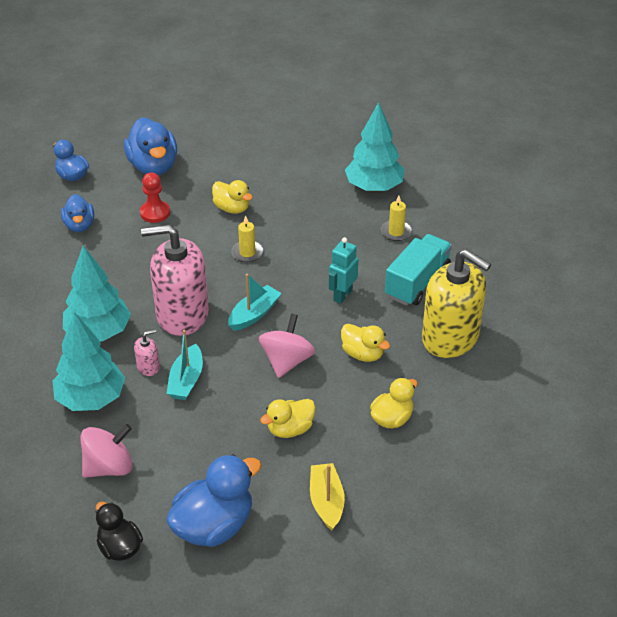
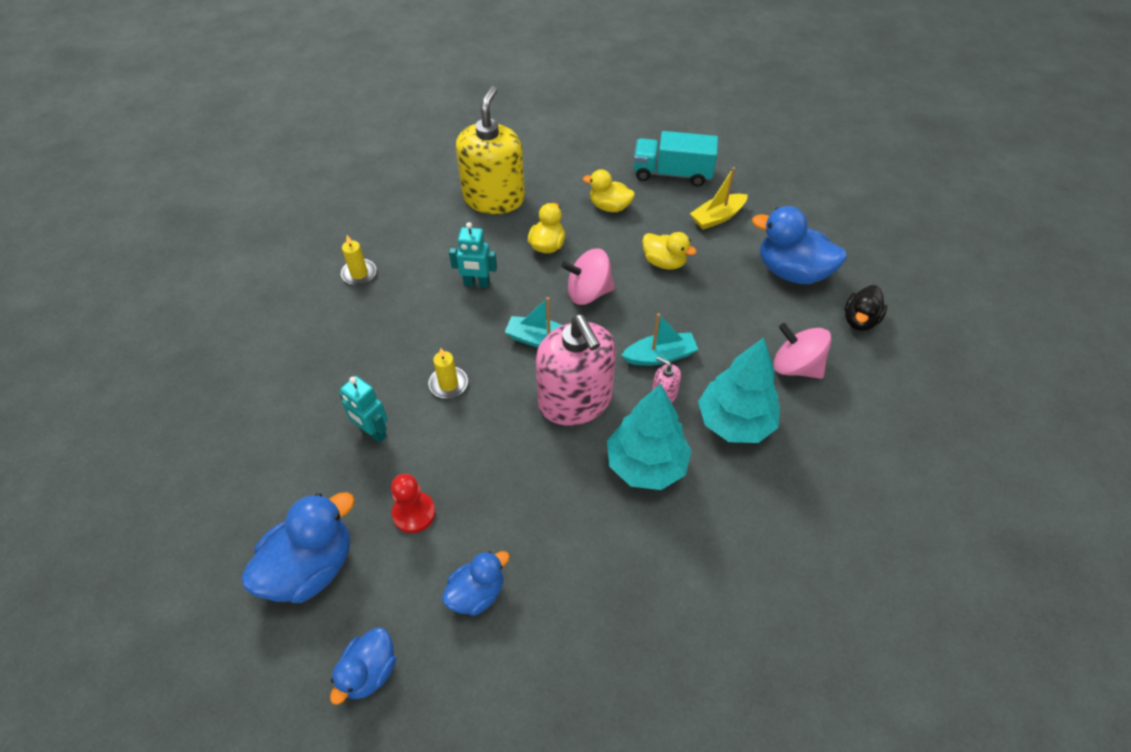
camera: 115 degrees left, 10 degrees up
(232, 208) = (373, 432): yellow duck -> turquoise robot
(374, 187) = (284, 314): turquoise tree -> none
(417, 282) = (431, 237): turquoise truck -> turquoise truck (672, 174)

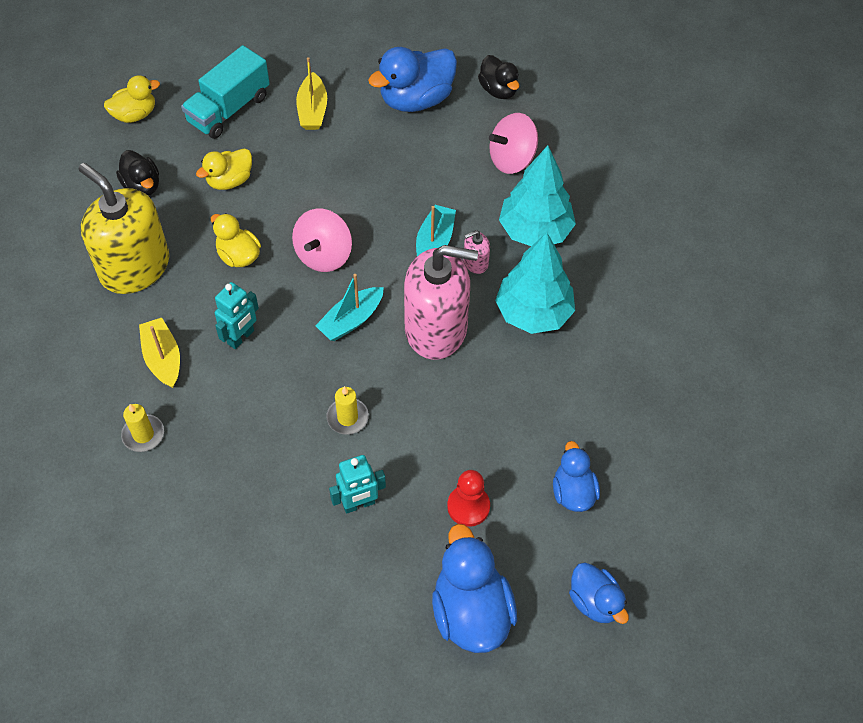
camera: 60 degrees left, 5 degrees up
(428, 251) = (163, 358): none -> yellow boat
(564, 166) = (142, 186): none -> black duck
(664, 262) = (333, 179): yellow duck -> yellow duck (135, 114)

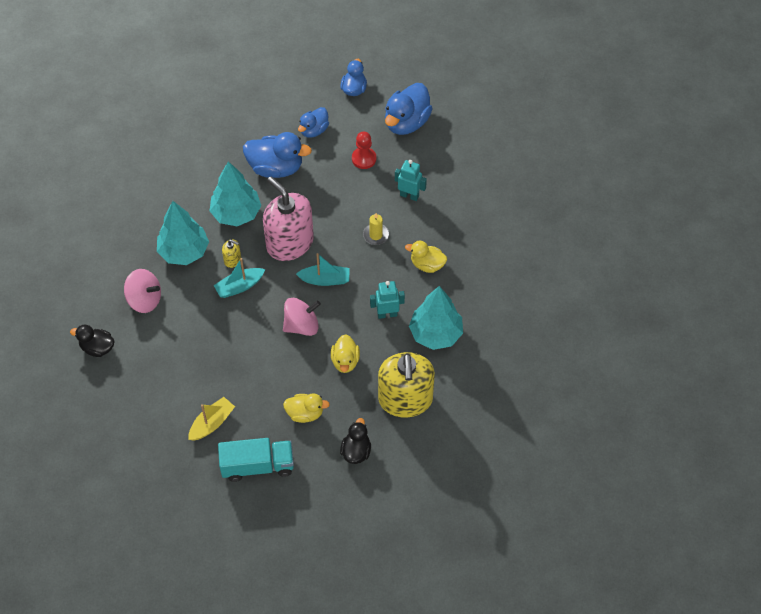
camera: 135 degrees left, 0 degrees up
(135, 114) = (315, 510): yellow duck -> yellow duck (427, 265)
(143, 434) = (478, 302): yellow candle -> none
(163, 358) = (435, 334): yellow boat -> turquoise tree
(416, 99) = (148, 381): blue duck -> blue duck (276, 168)
(475, 262) = (232, 259): pink soap dispenser -> yellow soap dispenser
(498, 90) = (97, 348): black duck -> black duck turned 90 degrees counterclockwise

